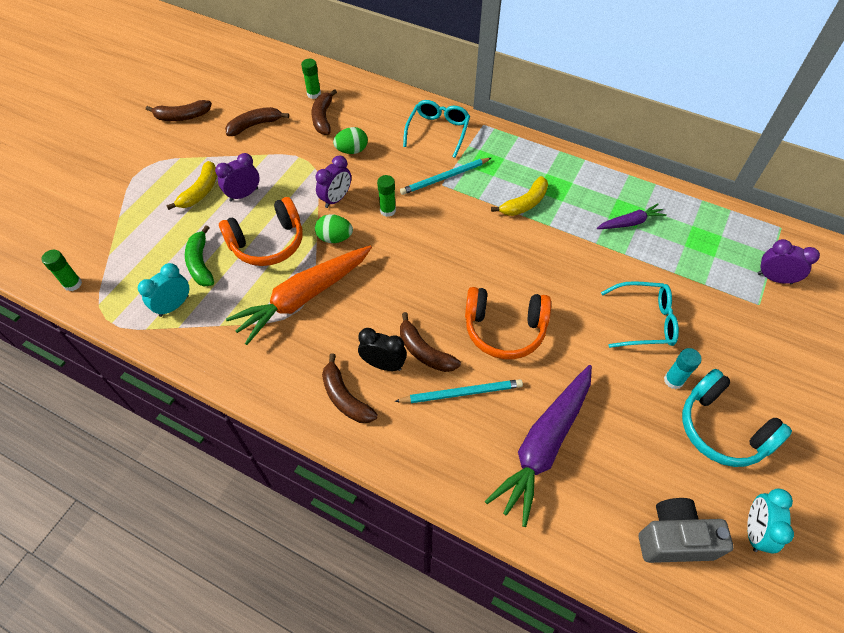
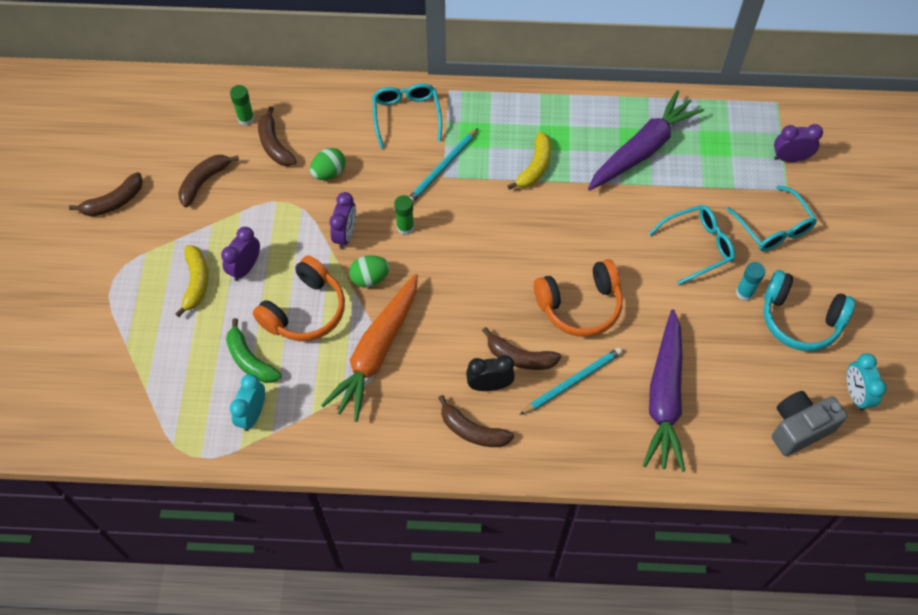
camera: 25 degrees left, 5 degrees up
(73, 284) = (130, 436): green glue stick -> none
(630, 222) = (642, 149): purple carrot -> purple carrot, size x2.01
(730, 333) = (774, 228): none -> turquoise glasses

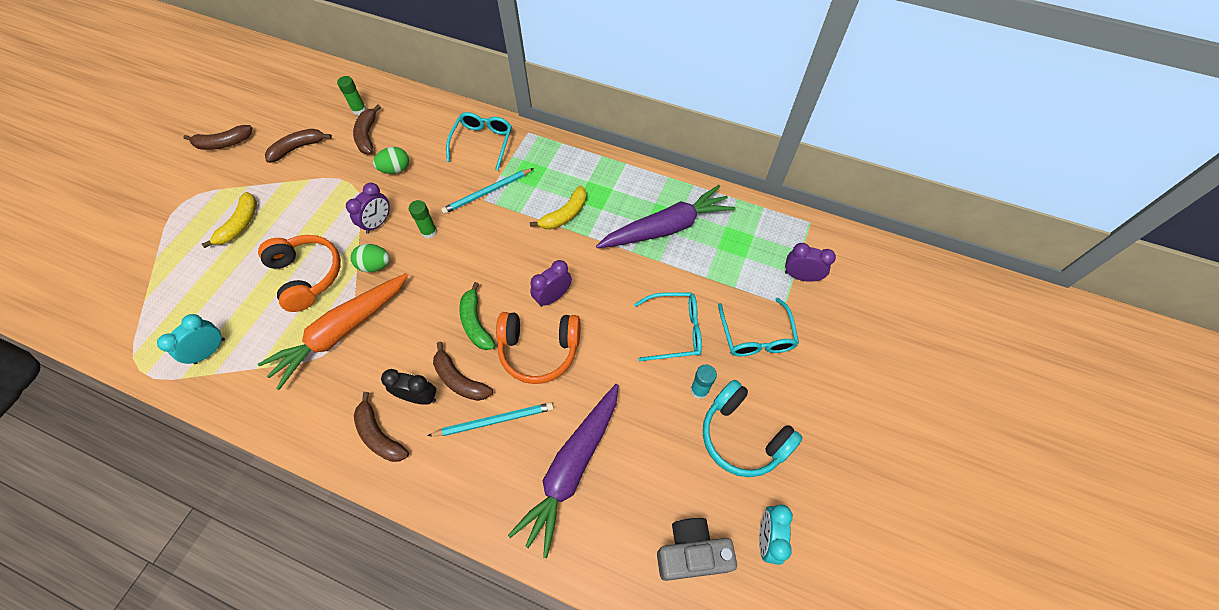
camera: 20 degrees right, 0 degrees up
(245, 268) = (284, 225): purple clock -> purple clock (553, 297)
(250, 360) = (238, 303): green banana -> green banana (476, 323)
(305, 310) = (307, 275): orange headphones -> orange headphones turned 90 degrees counterclockwise

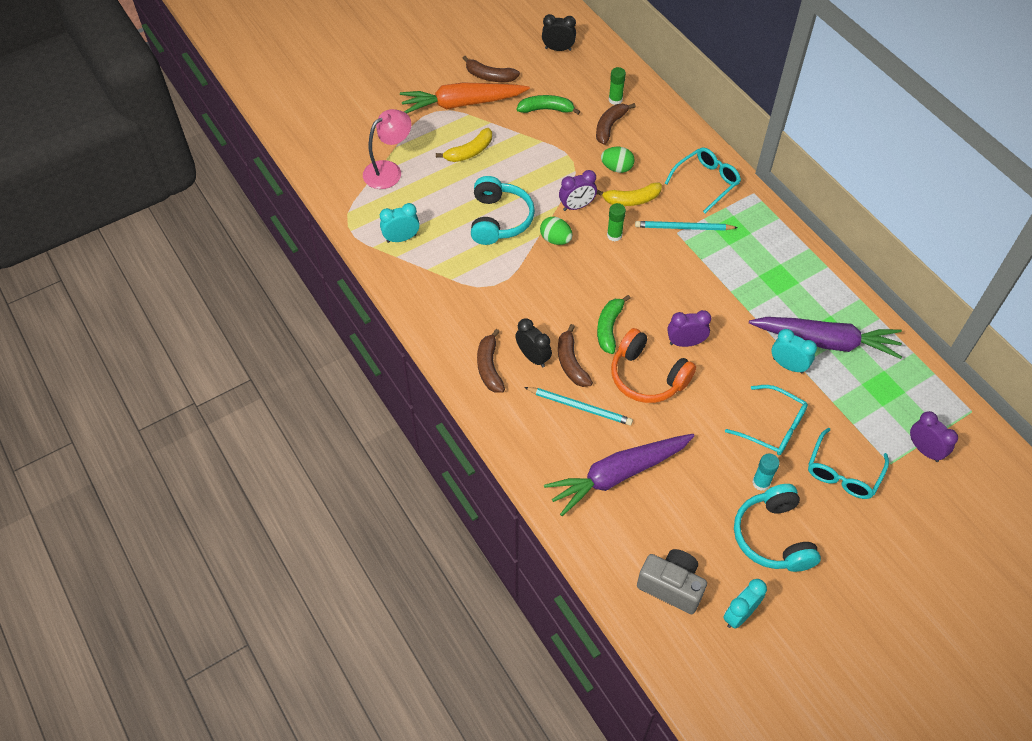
camera: 35 degrees right, 5 degrees down
(160, 286) = (389, 170): none -> pink lamp
(279, 89) = (558, 49): none -> black clock
(298, 148) = (546, 109): brown banana -> green banana
(307, 275) = (499, 220): orange headphones -> turquoise headphones
(342, 332) = (502, 277): orange carrot -> orange carrot (462, 104)
(565, 214) = (740, 282): yellow banana -> yellow banana (631, 200)
(651, 266) = (788, 365): none -> turquoise clock

